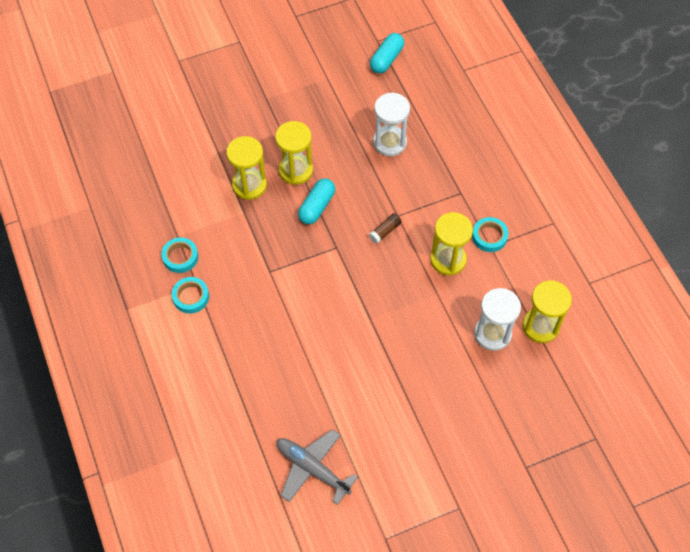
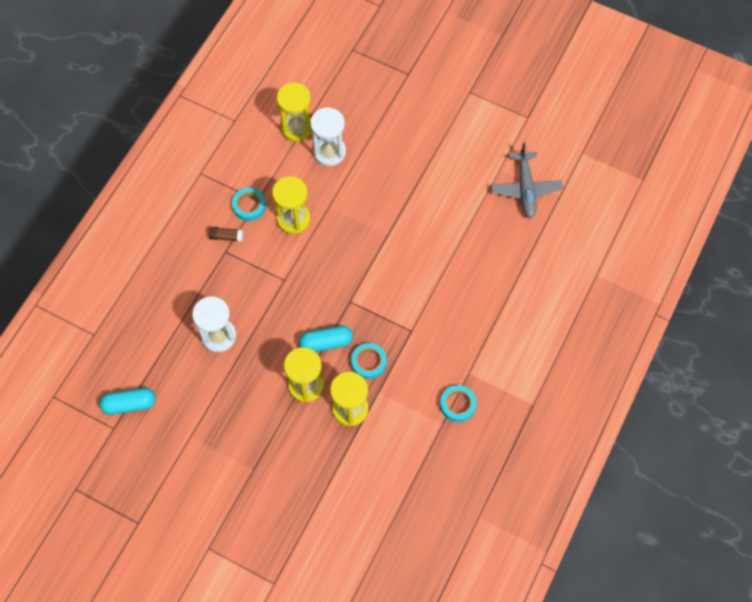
camera: 130 degrees left, 5 degrees up
(191, 297) = (482, 368): turquoise tape -> turquoise tape (369, 362)
(385, 231) = (306, 278): brown glue stick -> brown glue stick (226, 237)

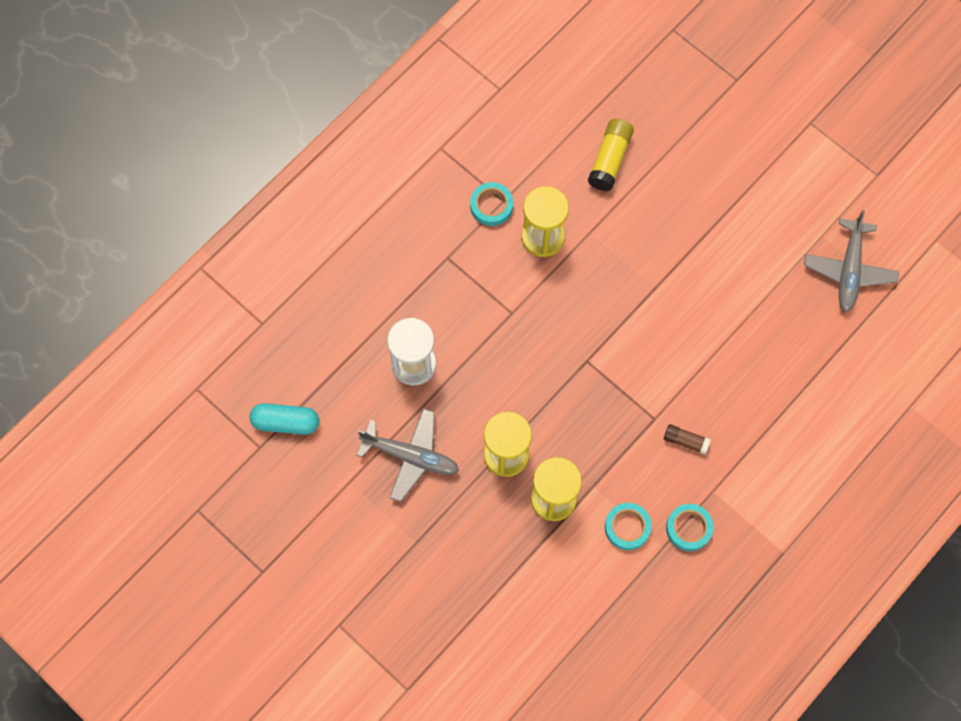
camera: 15 degrees right, 5 degrees up
(226, 237) = (453, 239): brown glue stick -> brown glue stick (685, 441)
(233, 405) = (411, 456): none -> grey plane
(297, 128) = (576, 117): yellow hourglass -> none
(326, 342) = (544, 407): turquoise capsule -> none
(329, 152) = (610, 160): white hourglass -> yellow glue stick
(369, 362) = (591, 445): turquoise tape -> turquoise tape (627, 527)

